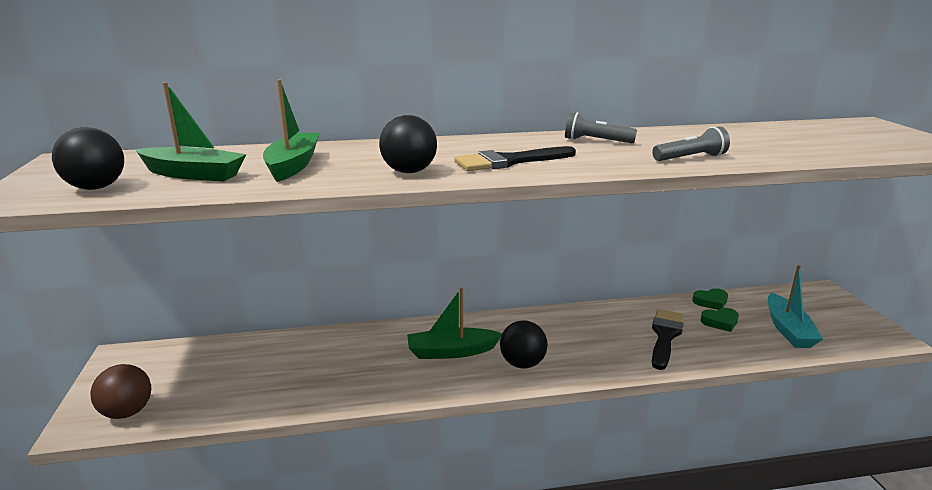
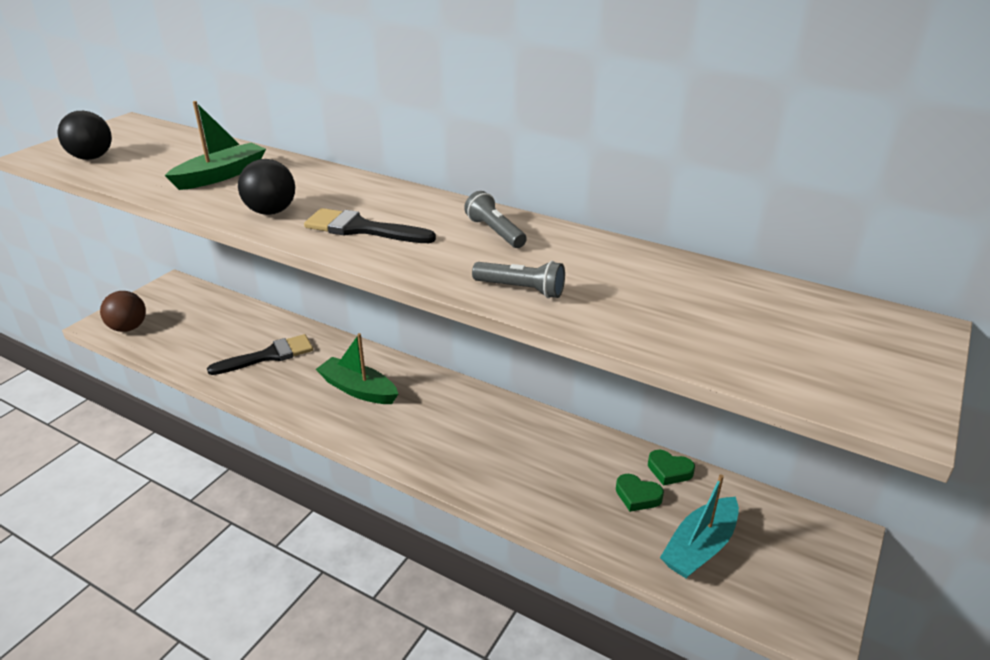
camera: 40 degrees right, 10 degrees up
(193, 174) = (155, 163): green boat -> none
(522, 363) = (391, 430): black ball -> none
(665, 336) = (554, 477): black brush -> black brush (268, 356)

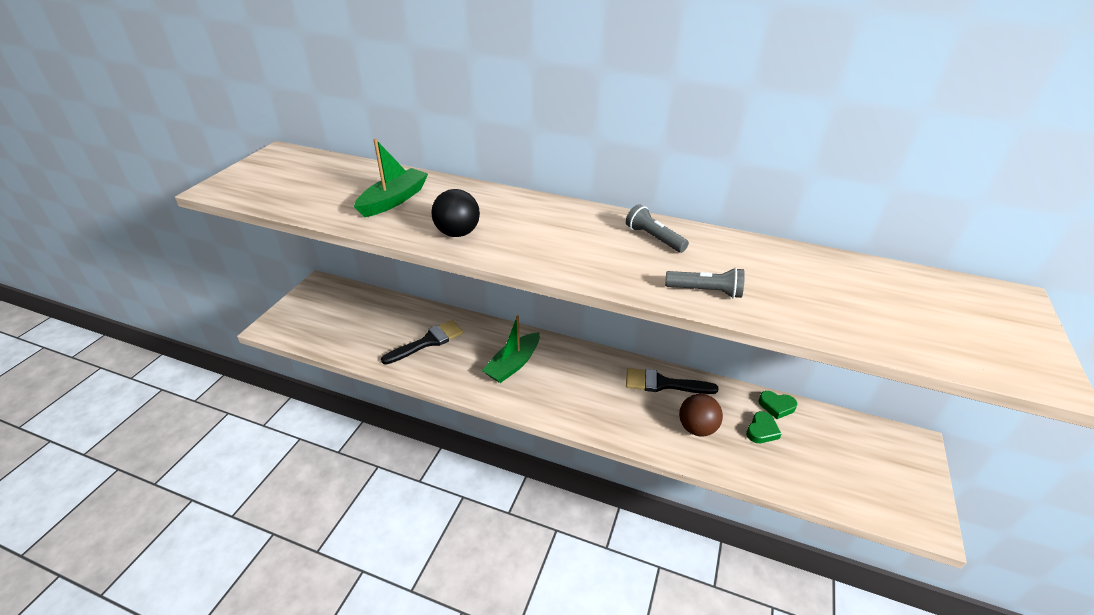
camera: 10 degrees left, 5 degrees up
(92, 157) = (266, 190): black ball -> none
(128, 328) = (296, 328): brown ball -> brown ball (697, 428)
(358, 389) = (513, 364): green boat -> green boat turned 75 degrees counterclockwise
(362, 229) = (544, 244): black brush -> black brush (664, 384)
(637, 496) = (761, 430): green heart -> green heart turned 75 degrees counterclockwise
(700, 547) = (822, 467): turquoise boat -> none

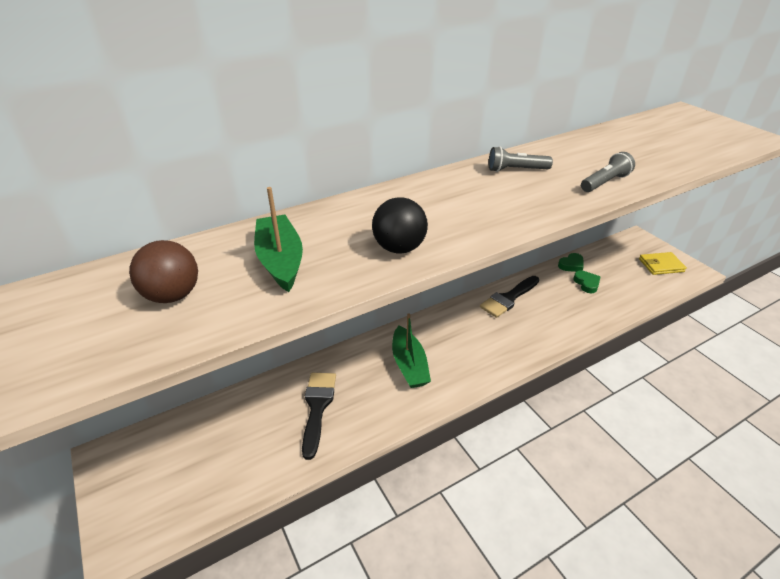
camera: 50 degrees left, 0 degrees up
(697, 428) = (563, 309): brown ball -> brown ball (173, 295)
(889, 484) = (661, 265): none -> yellow wallet

